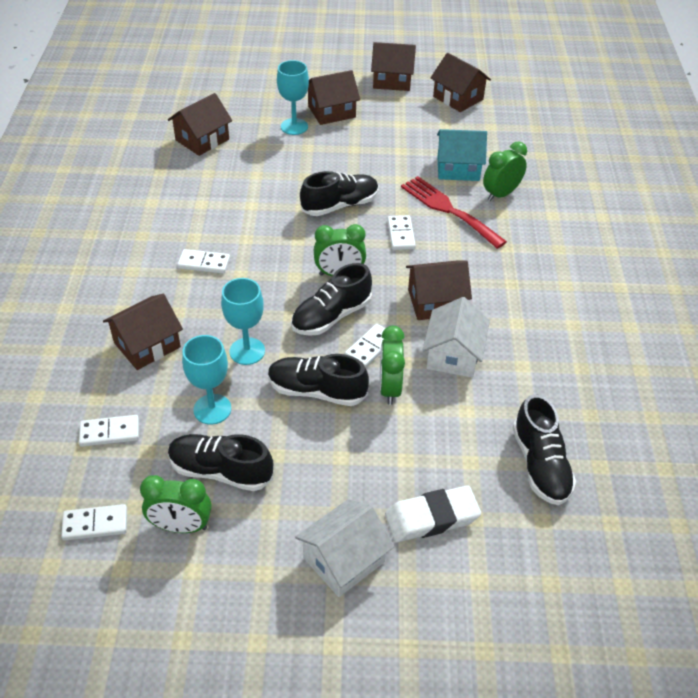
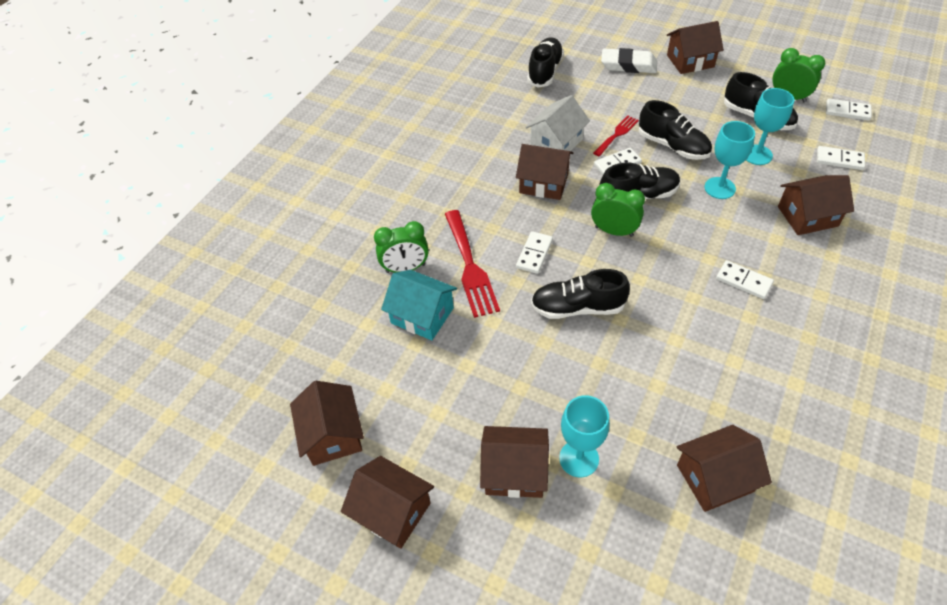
camera: 150 degrees left, 5 degrees up
(344, 559) = (690, 61): white house -> brown house
(389, 388) = (617, 134): green clock -> red fork

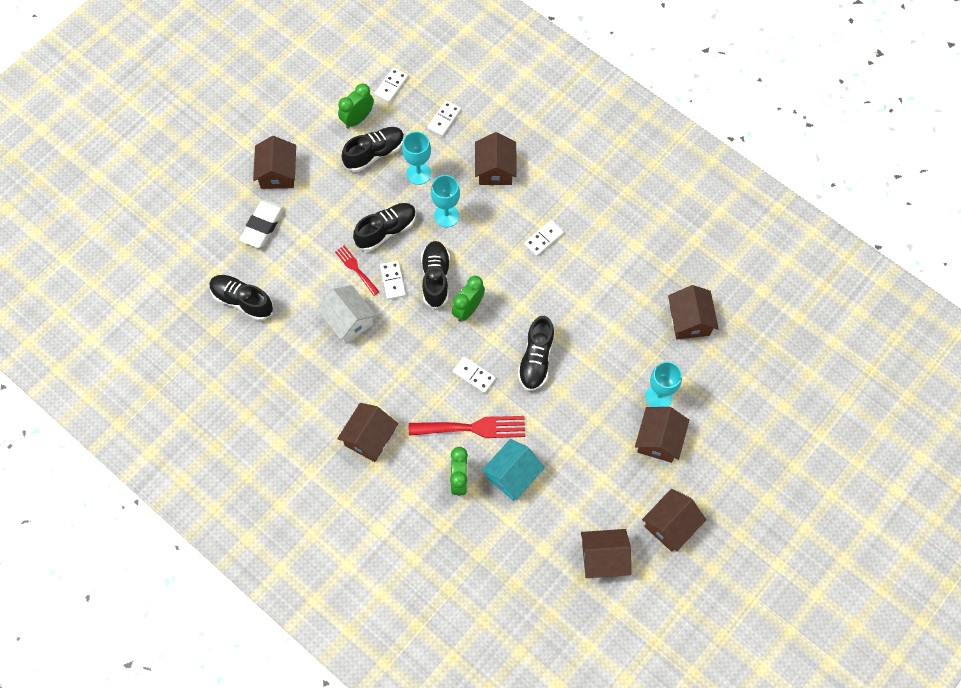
camera: 80 degrees left, 15 degrees up
(544, 183) = (396, 346): brown house -> brown house (369, 438)

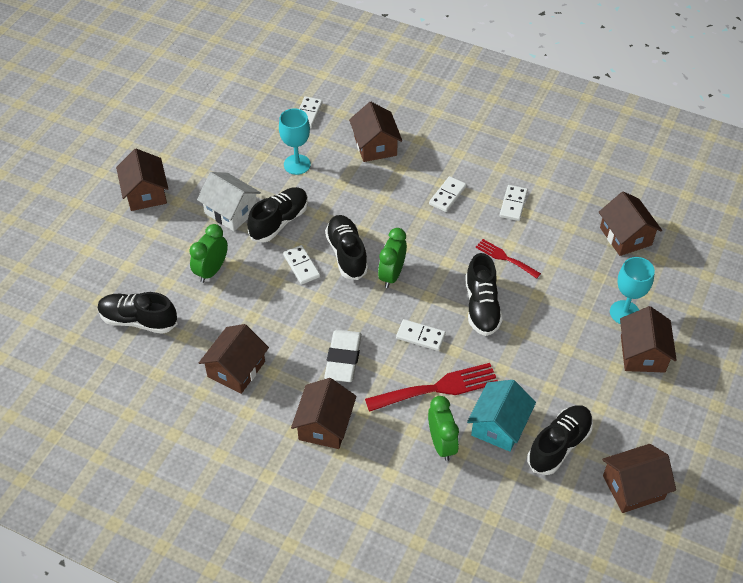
camera: 15 degrees left, 15 degrees down
(262, 226) = (142, 244): white eraser -> white eraser (343, 359)
(348, 321) = (264, 314): white house -> white house (231, 211)
(355, 268) = (257, 263): red fork -> red fork (505, 258)
(357, 119) = (218, 130): green clock -> green clock (211, 271)
(374, 153) = (245, 156): black shoe -> black shoe (559, 445)
(391, 86) = (244, 96): white domino -> white domino (513, 204)
(446, 216) = (339, 195): turquoise goblet -> none
(670, 525) = (691, 435): brown house -> brown house (236, 369)

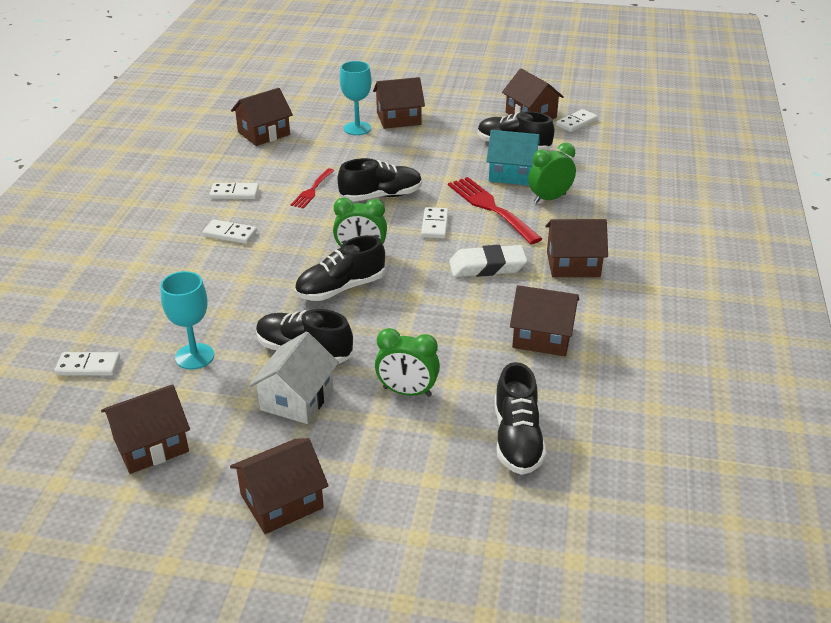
camera: 105 degrees left, 15 degrees down
(301, 266) = (371, 318): white domino -> white domino (576, 122)
(375, 146) = (150, 297): brown house -> brown house (151, 445)

